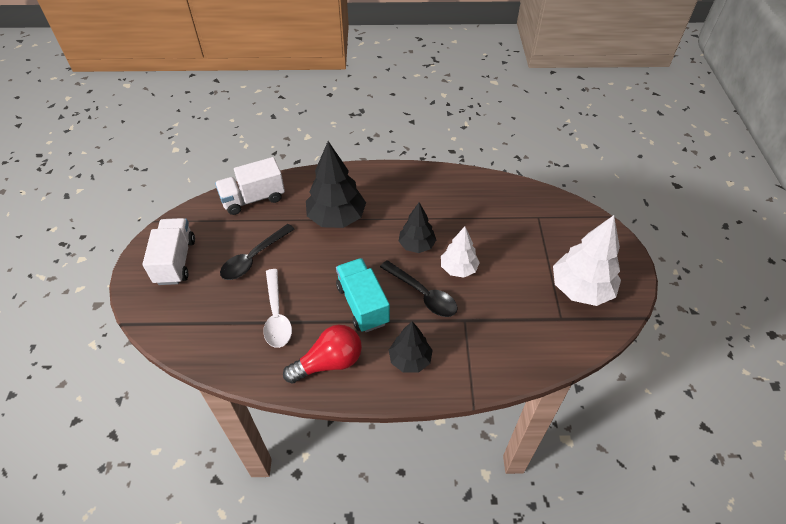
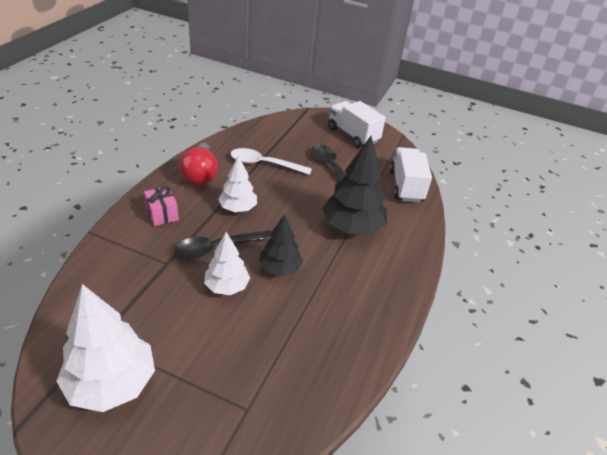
camera: 110 degrees right, 10 degrees down
(175, 261) = (353, 135): white truck -> white truck turned 150 degrees counterclockwise
(362, 304) = (238, 208): turquoise truck -> white tree
(410, 359) = (162, 214): black tree -> pink gift

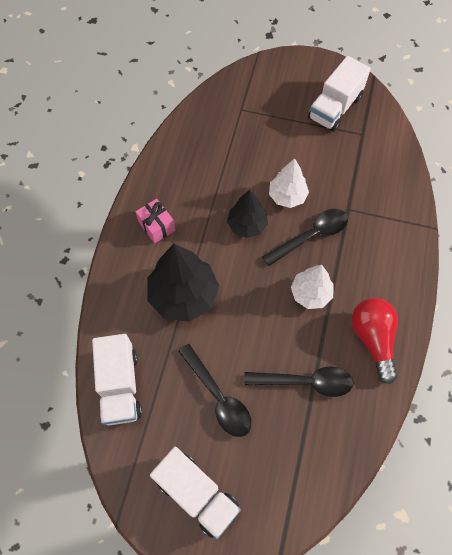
camera: 175 degrees right, 25 degrees up
(111, 384) = (335, 108): white tree -> white truck
(162, 214) = (382, 266): pink gift -> pink gift (156, 226)
(264, 164) = (305, 382): white spoon -> black spoon

